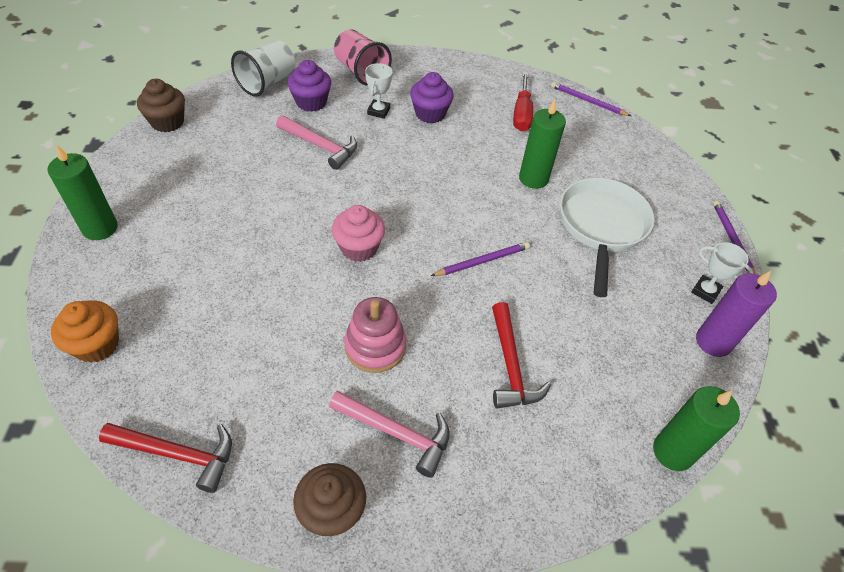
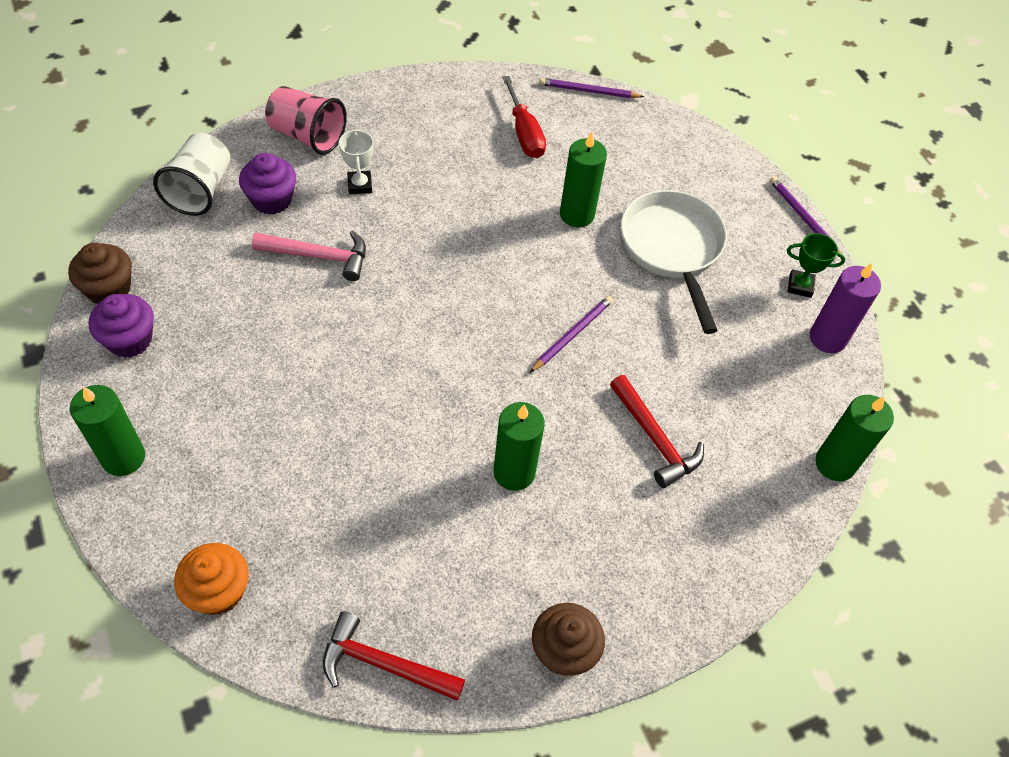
camera: 25 degrees left, 5 degrees up
(178, 454) = (383, 664): red hammer -> red hammer turned 150 degrees counterclockwise
(359, 248) = (435, 368): pink cupcake -> none
(375, 346) = (514, 472): pink stacking toy -> green candle
(397, 433) = (583, 552): pink hammer -> none
(430, 114) = (421, 168): purple cupcake -> purple cupcake (130, 340)
(705, 291) = (800, 286): white trophy -> green trophy

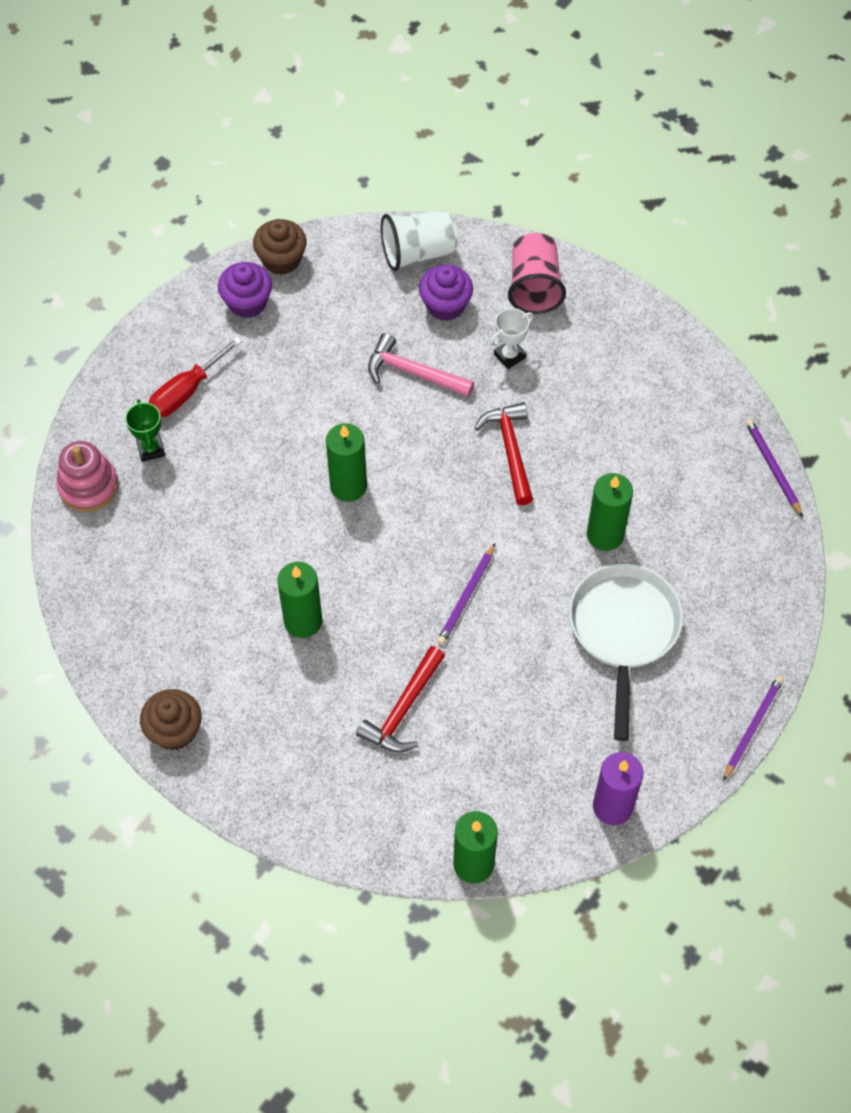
camera: 65 degrees right, 5 degrees up
(123, 457) = (151, 364): green candle -> green candle (348, 486)
(218, 591) = (88, 486): orange cupcake -> pink stacking toy
(319, 256) = (413, 372): pink hammer -> pink hammer turned 135 degrees clockwise
(383, 664) = (96, 618): red hammer -> red hammer (510, 450)
(524, 133) = (672, 443): red screwdriver -> red screwdriver (187, 391)
(572, 334) = (466, 596): purple pencil -> purple pencil turned 105 degrees clockwise
(672, 249) = (623, 631): white pan -> white pan turned 45 degrees counterclockwise
(800, 286) = (660, 758): green trophy -> green trophy (151, 449)

